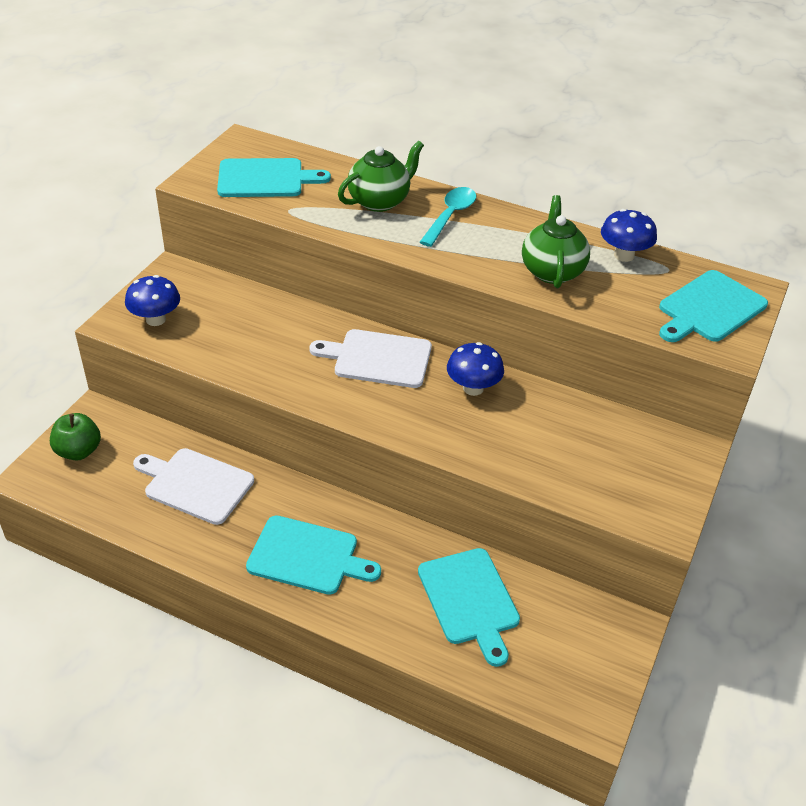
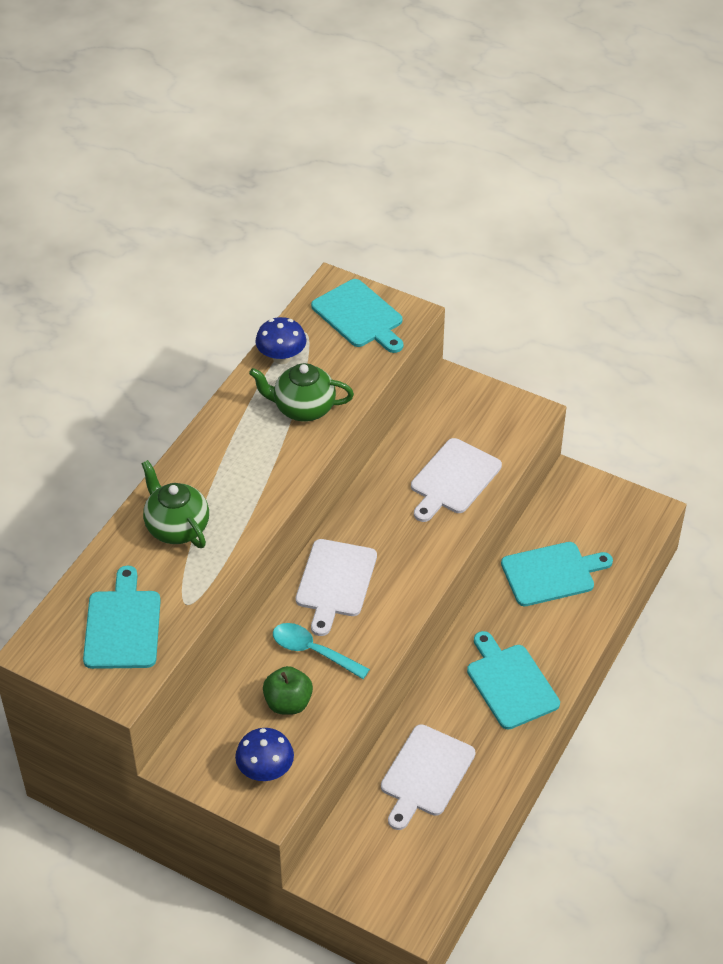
camera: 85 degrees left, 5 degrees up
(78, 451) = (379, 882): green apple -> green apple (288, 703)
(307, 556) = (510, 683): turquoise cutting board -> turquoise cutting board turned 45 degrees counterclockwise
(450, 216) = (208, 473): turquoise spoon -> turquoise spoon (313, 651)
(473, 388) = (378, 515): blue mushroom -> none
(536, 448) = (453, 479): none -> white cutting board

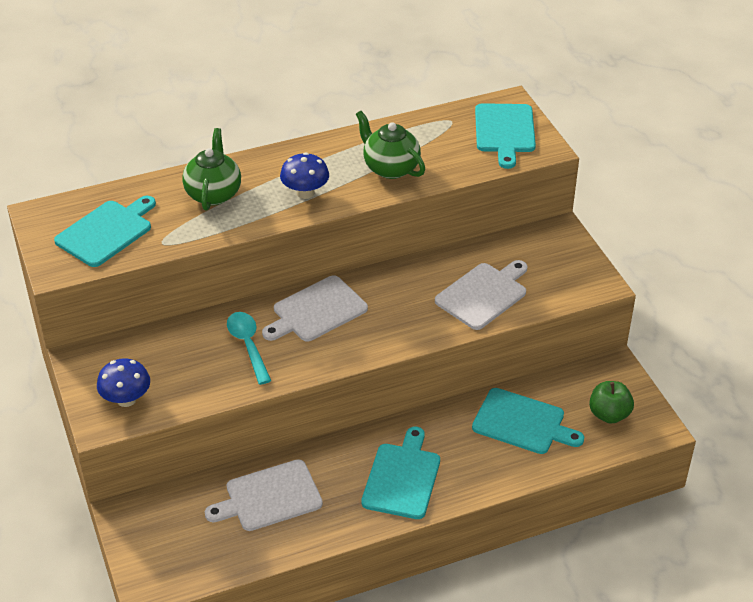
camera: 40 degrees right, 5 degrees down
(281, 357) = (415, 128): blue mushroom -> blue mushroom (305, 193)
(288, 703) = (192, 367): green apple -> green apple (609, 414)
(453, 479) = (483, 294): white cutting board -> white cutting board turned 150 degrees clockwise

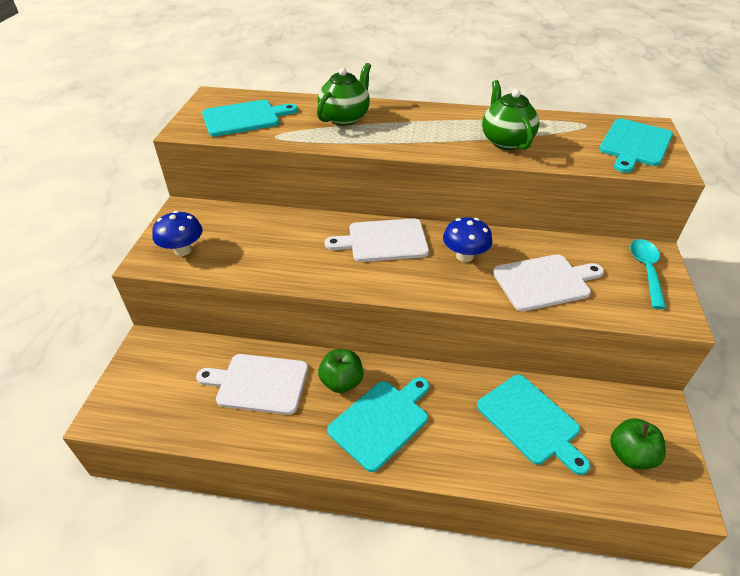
camera: 30 degrees right, 0 degrees up
(248, 345) = (307, 246): turquoise spoon -> turquoise spoon (646, 270)
(305, 193) = (417, 137): blue mushroom -> blue mushroom (464, 256)
(344, 462) = (341, 382): none -> green apple

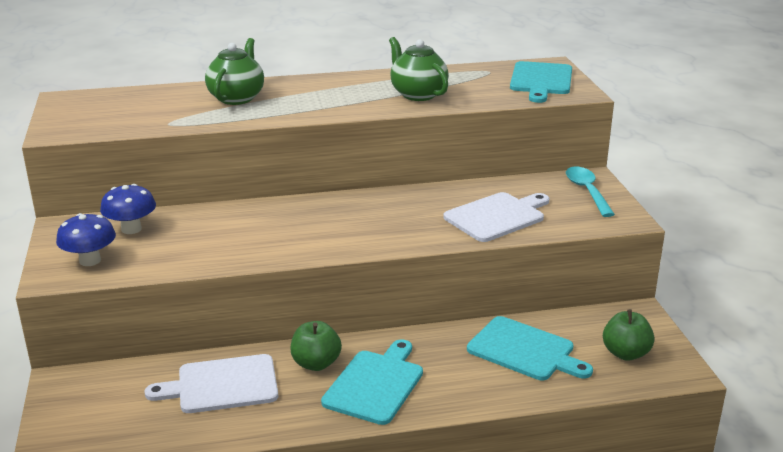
camera: 20 degrees left, 15 degrees down
(244, 118) = (120, 113): turquoise cutting board -> none
(383, 241) = (317, 213): white cutting board -> none
(464, 256) = (409, 211): blue mushroom -> blue mushroom (131, 229)

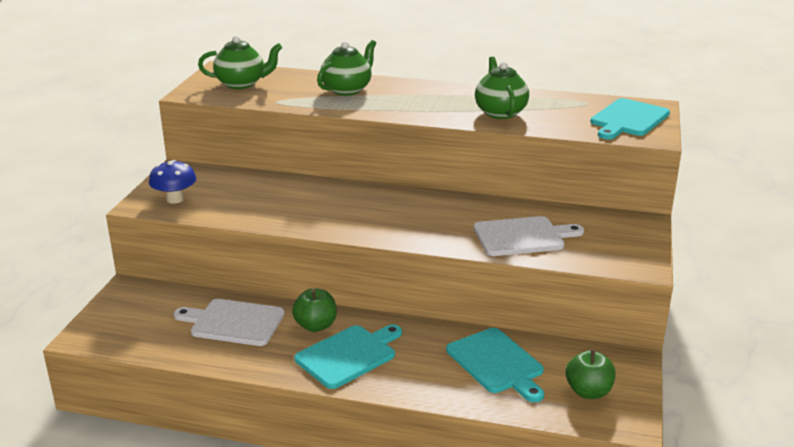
camera: 25 degrees right, 0 degrees up
(108, 111) = (242, 84): none -> green teapot
(131, 229) = (223, 182): blue mushroom -> none
(587, 191) = (628, 233): turquoise spoon -> none

